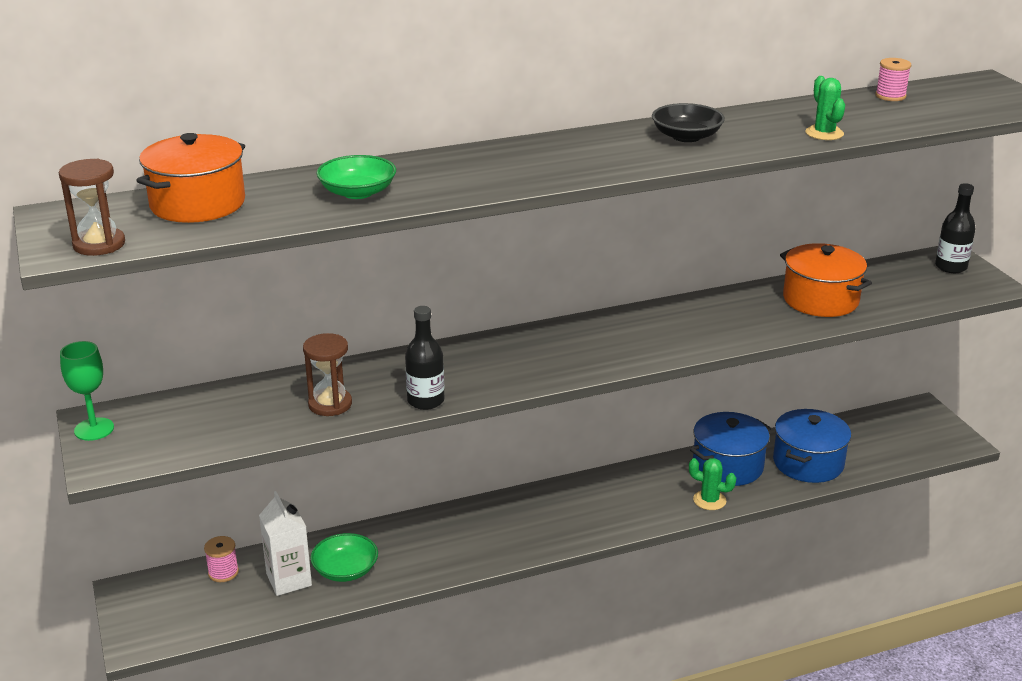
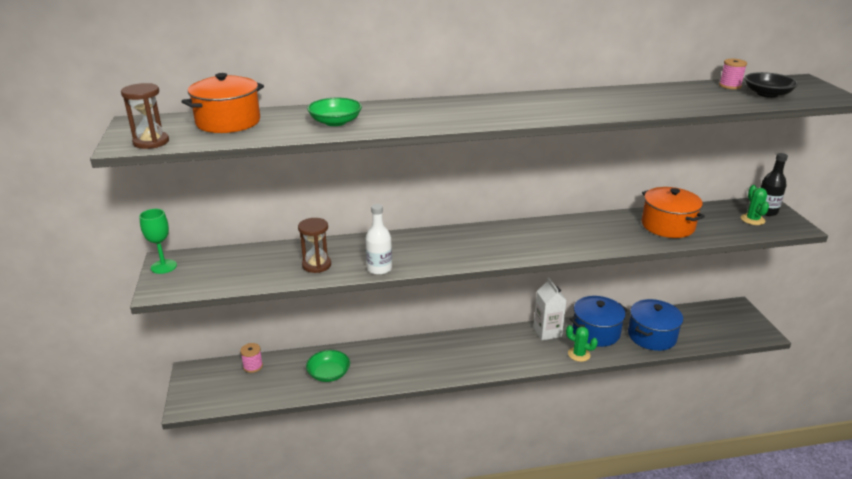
camera: 10 degrees right, 0 degrees up
(289, 580) = (291, 376): white carton -> white carton (547, 332)
(425, 401) = (379, 269): black bottle -> white bottle
(686, 136) = (575, 102): black bowl -> black bowl (767, 94)
(824, 133) = (675, 106): green cactus -> green cactus (752, 219)

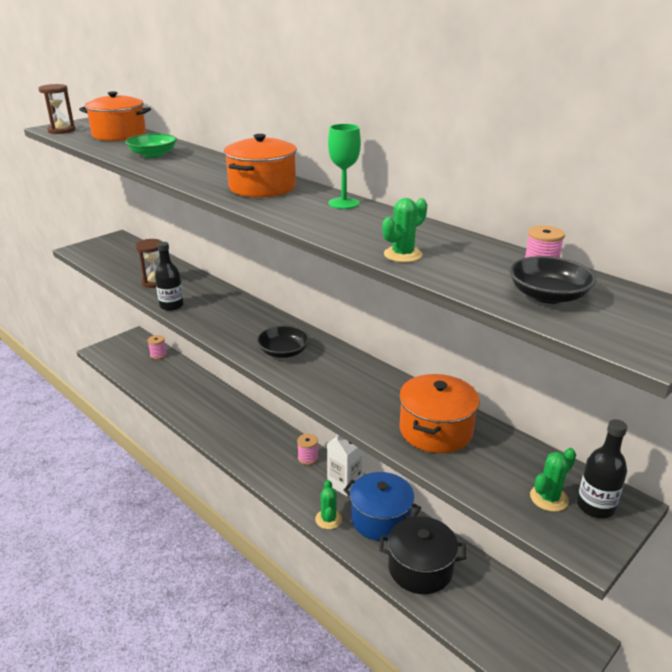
camera: 55 degrees right, 0 degrees up
(164, 266) = (107, 240): green goblet -> green goblet (343, 203)
(329, 374) = (176, 389): green bowl -> none
(379, 269) = (171, 306): white bottle -> black bottle
(497, 107) = (262, 187): none -> orange pot
(503, 337) = (308, 458): none -> pink spool
(520, 243) = (283, 352): none -> black bowl
(652, 336) = (420, 568): blue pot -> black pot
(682, 105) = (402, 255): none -> green cactus

